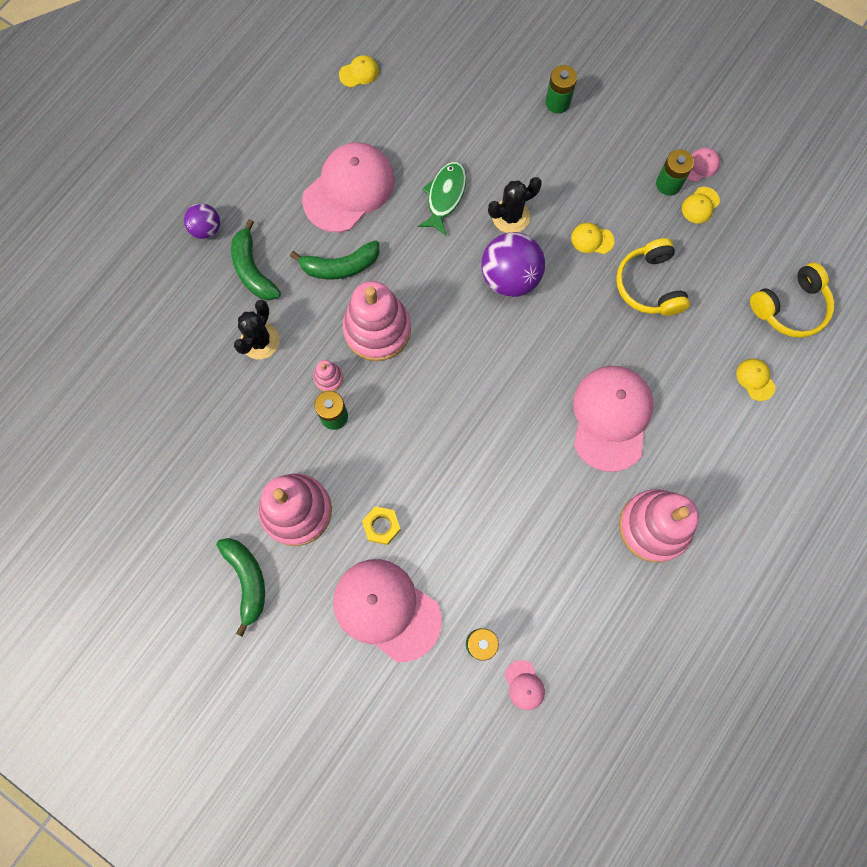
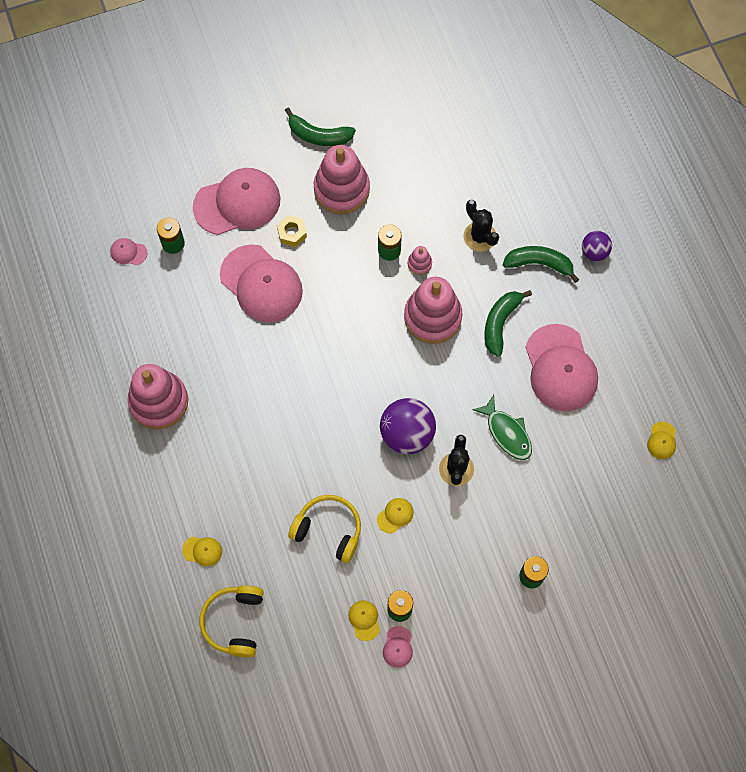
camera: 125 degrees right, 5 degrees down
(611, 418) = (252, 428): pink cap -> pink cap (261, 284)

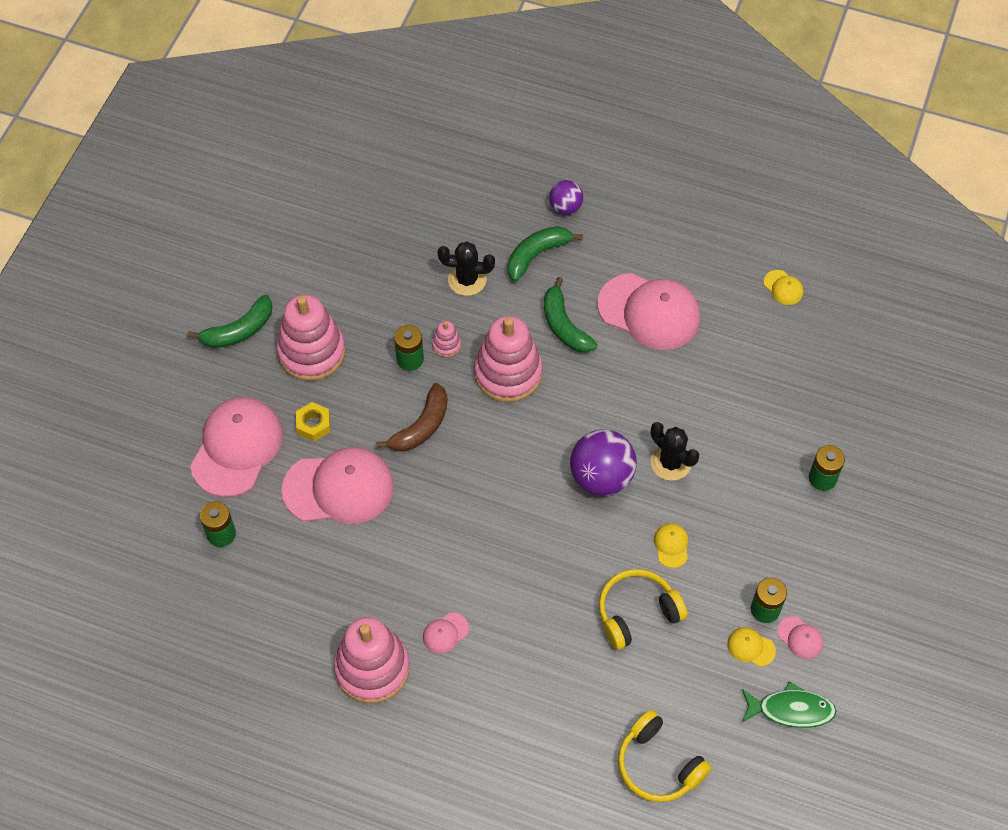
camera: 50 degrees left, 10 degrees down
(128, 252) = (190, 581): pink cap -> pink cap (445, 633)
(202, 551) = (561, 741): yellow cap -> none
(347, 296) = (421, 426): none -> brown banana
(507, 433) = (672, 397): green fish -> green fish (791, 710)

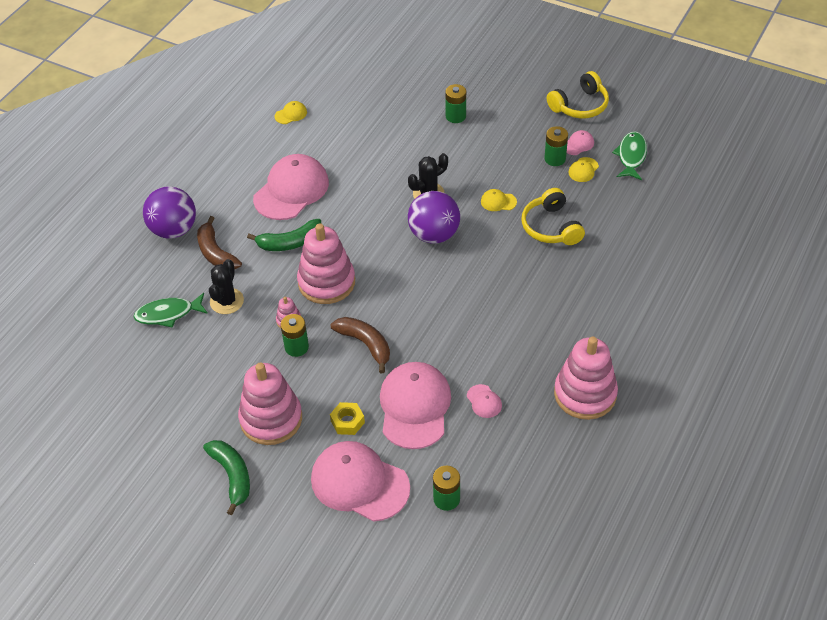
camera: 80 degrees left, 10 degrees down
(442, 229) = (168, 314): none -> green fish
(445, 633) = (558, 343): pink cap -> pink cap (484, 401)
(536, 255) = (216, 253): green banana -> brown banana
(565, 207) = (174, 230): purple ball -> purple ball, size x1.77
(658, 765) = (670, 229): yellow headphones -> yellow headphones (580, 105)

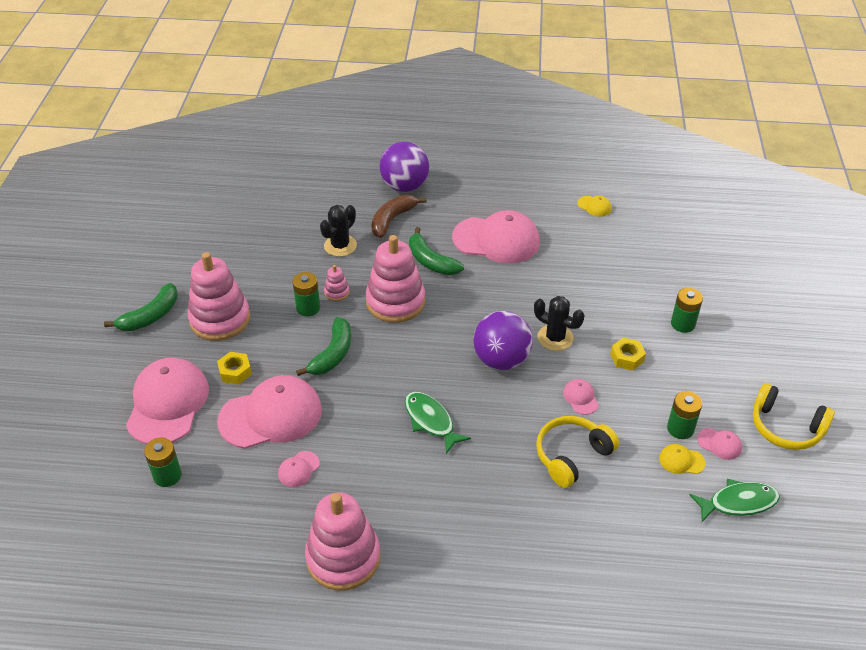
camera: 65 degrees right, 5 degrees down
(168, 314) = (309, 217): green fish -> green fish (431, 421)
(227, 301) = (340, 246): black cactus -> black cactus turned 45 degrees counterclockwise
(365, 344) = (332, 354): brown banana -> green banana
(472, 160) = (627, 358): none -> yellow nut
(498, 202) = (580, 398): yellow cap -> pink cap

